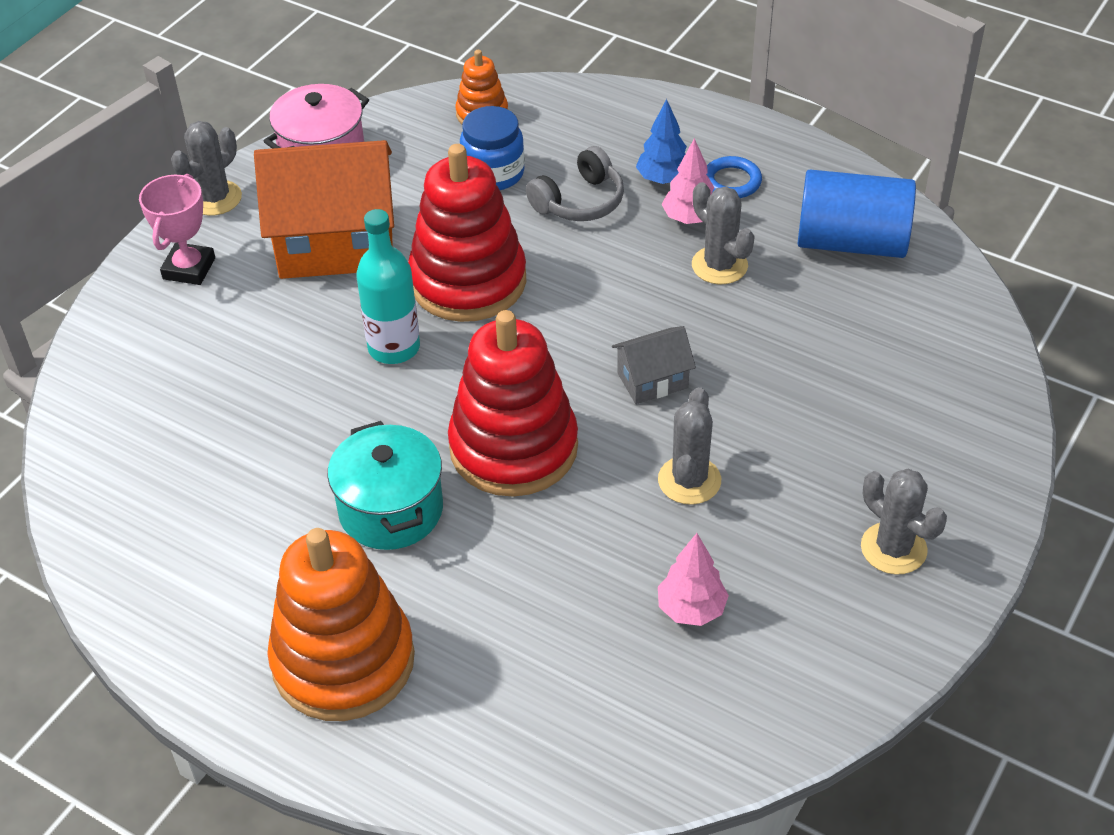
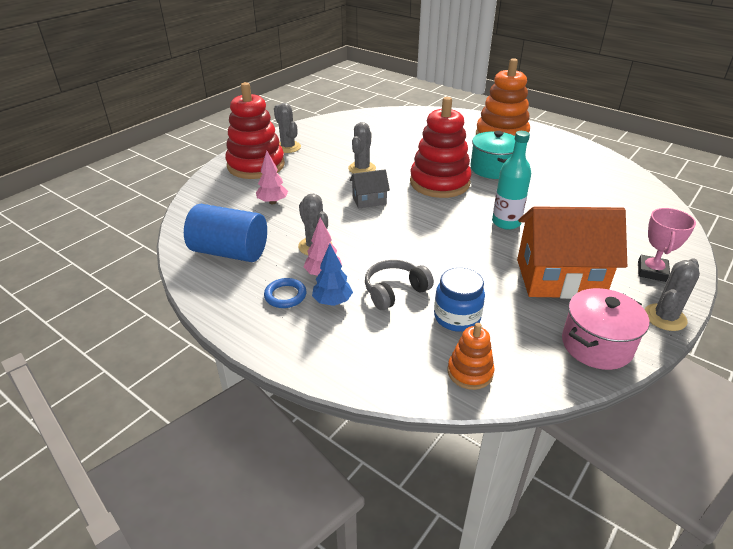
camera: 175 degrees left, 10 degrees down
(468, 281) = (468, 250): red stacking toy -> red stacking toy (256, 165)
(691, 609) = (372, 139): pink tree -> pink tree (272, 202)

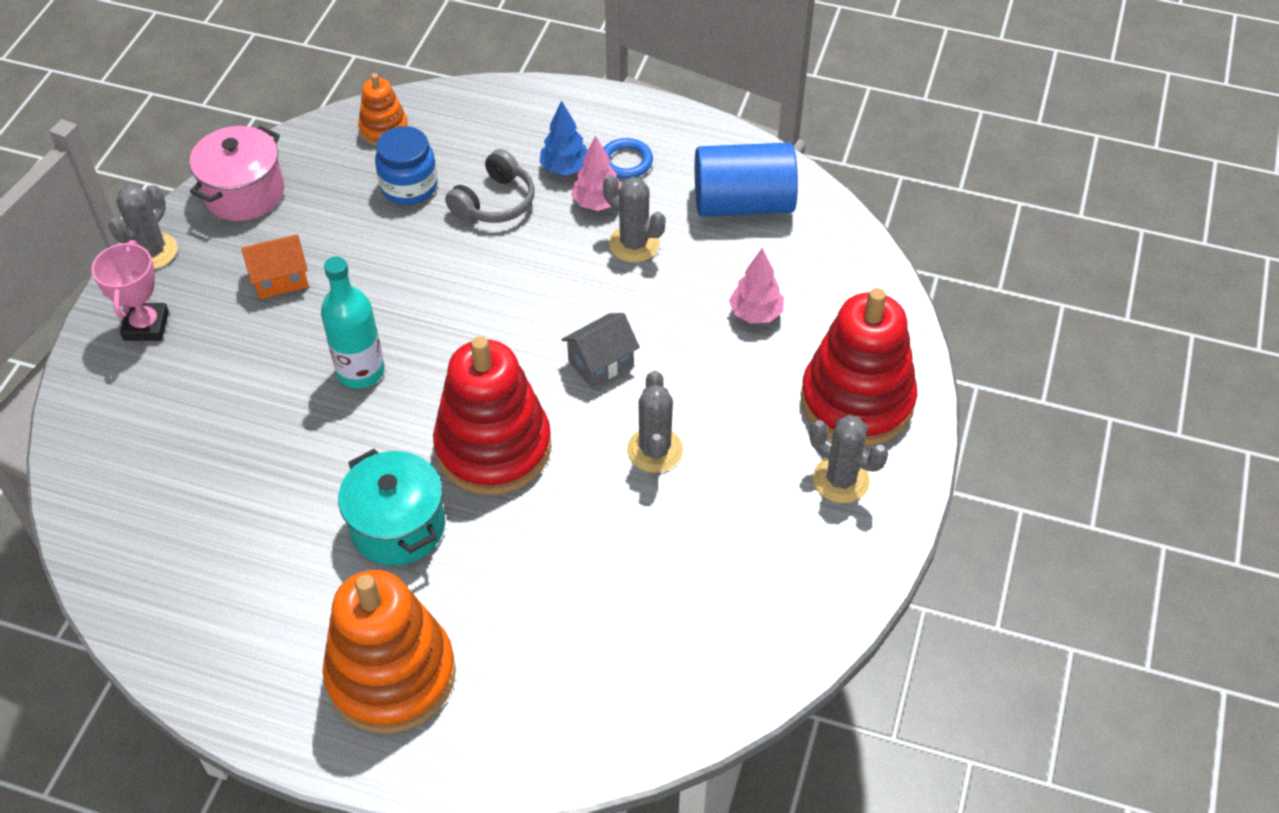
camera: 160 degrees right, 15 degrees up
(559, 278) = (280, 279): orange house -> orange house, size x0.47

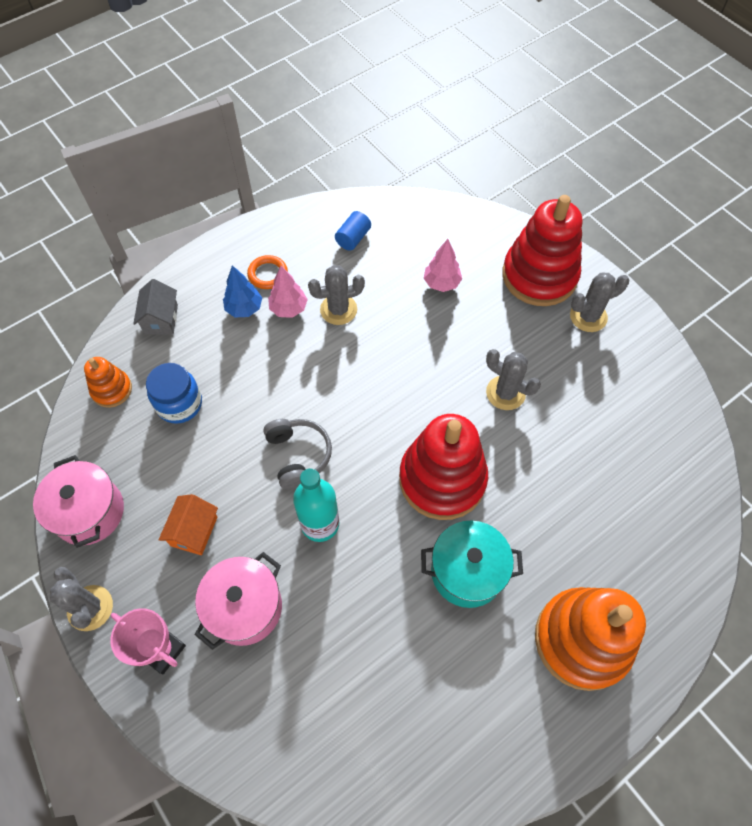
camera: 55 degrees left, 10 degrees up
(229, 363) = (245, 607): none -> pink pot
(495, 202) = (238, 363): grey headphones -> grey headphones (298, 455)
(601, 363) = (418, 382): grey house -> grey house (161, 319)
(626, 162) = (268, 274): blue ring -> orange ring
(743, 204) = (353, 238): blue cylinder -> blue cylinder, size x0.48

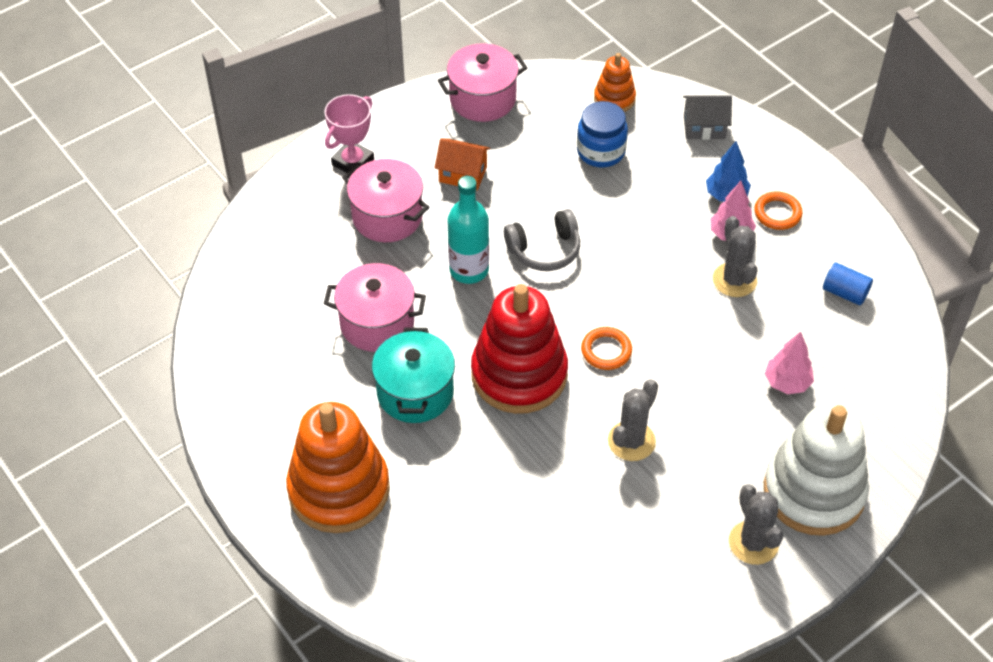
camera: 90 degrees right, 10 degrees down
(90, 608) = (392, 111): grey cactus -> none
(385, 612) = (377, 323): none -> pink pot
(414, 408) = (606, 351): none -> orange ring
(539, 276) = (813, 492): red stacking toy -> white stacking toy

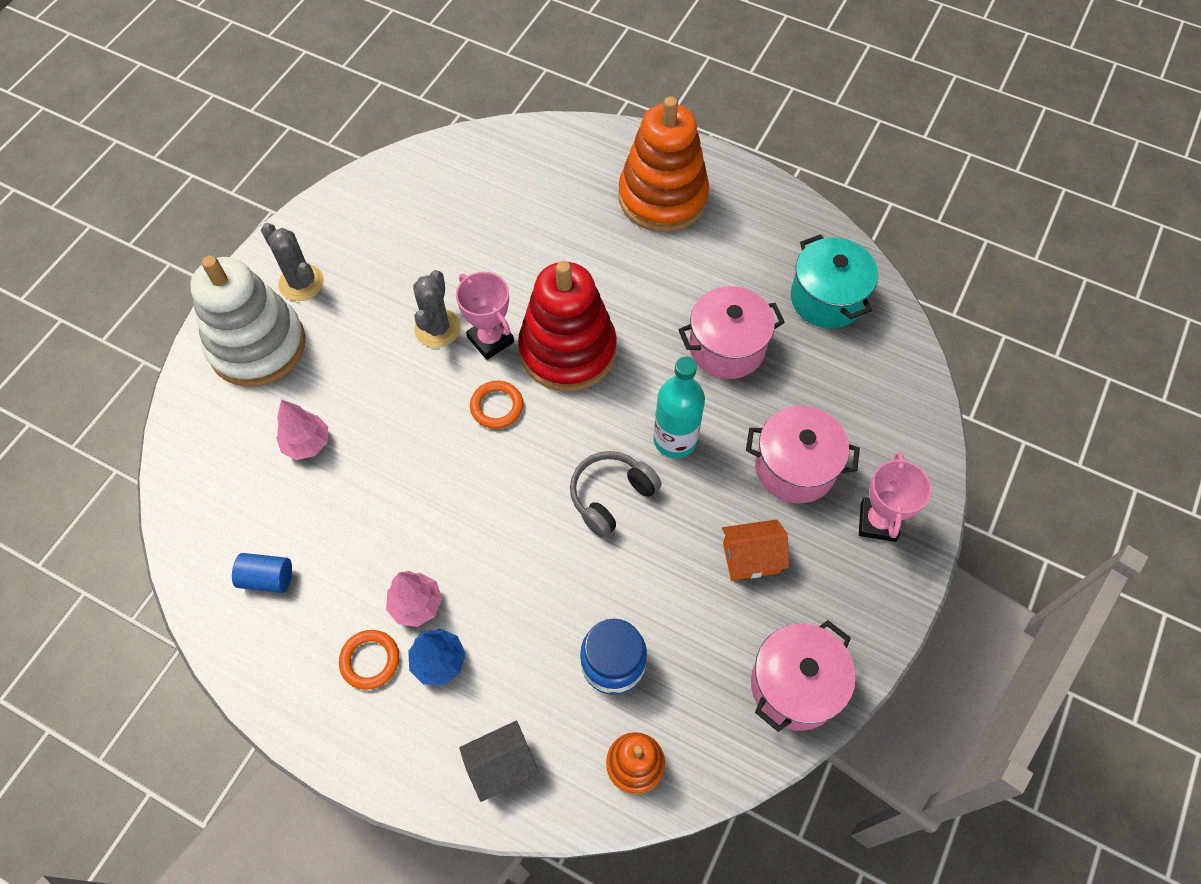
camera: 155 degrees right, 10 degrees up
(415, 392) = (651, 297): turquoise pot -> turquoise pot (827, 298)
(585, 411) = (490, 340): none -> pink trophy
(734, 280) = (394, 543): grey cactus -> none

